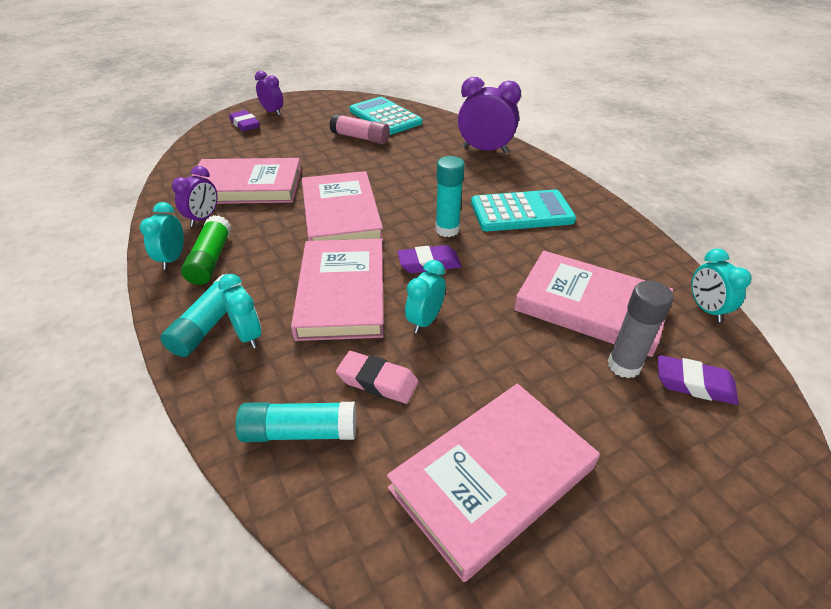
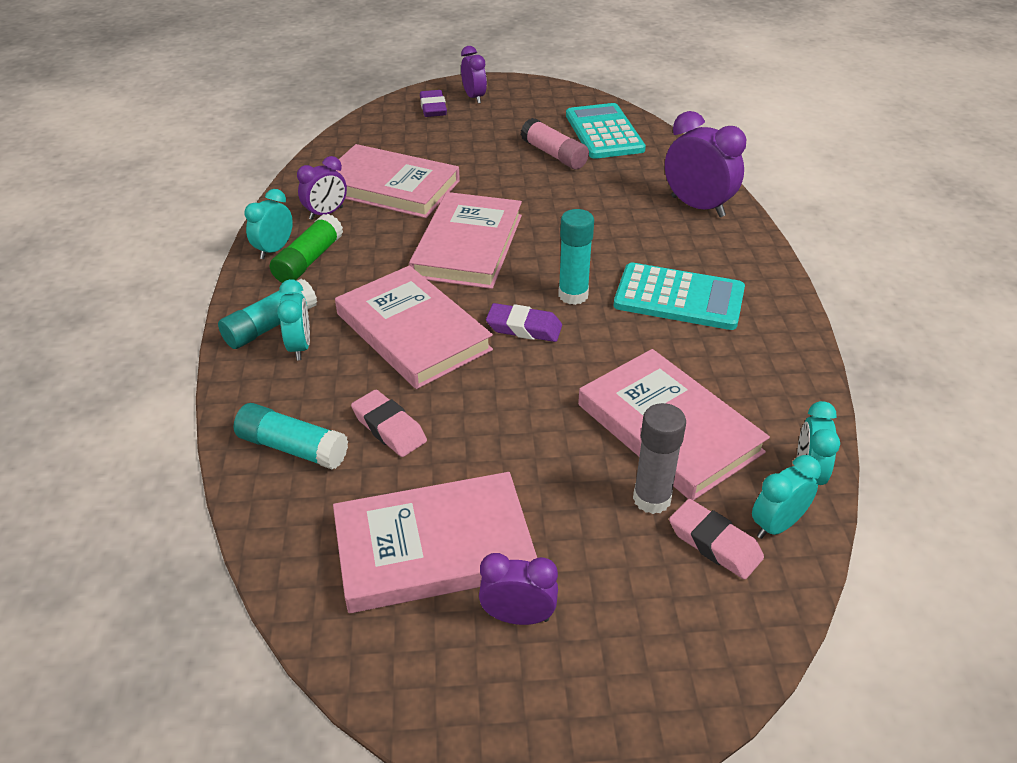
camera: 25 degrees right, 0 degrees up
(342, 292) = (413, 332): pink book -> pink book turned 60 degrees counterclockwise
(425, 321) = (476, 386): turquoise clock -> turquoise clock (777, 525)
(609, 513) = (518, 616): none -> purple clock
(694, 384) = (714, 544): purple eraser -> pink eraser

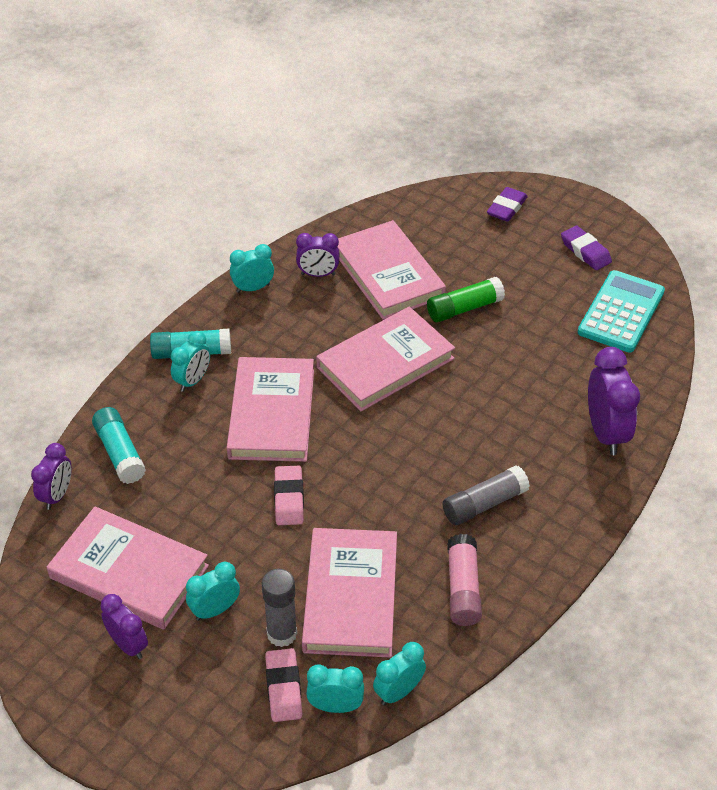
camera: 40 degrees right, 5 degrees up
(309, 260) = (266, 311): green glue stick -> green glue stick (464, 308)
(389, 428) = (184, 476): pink eraser -> pink eraser (289, 499)
(474, 97) = (553, 213): purple clock -> purple clock (57, 495)
(524, 328) = (346, 457): purple eraser -> purple eraser (585, 252)
(554, 155) = (550, 313): pink glue stick -> pink glue stick (463, 588)
(564, 522) = (215, 610): none -> turquoise clock
(573, 295) = (410, 452): turquoise glue stick -> none
(679, 298) = (484, 504): turquoise calculator -> grey glue stick

